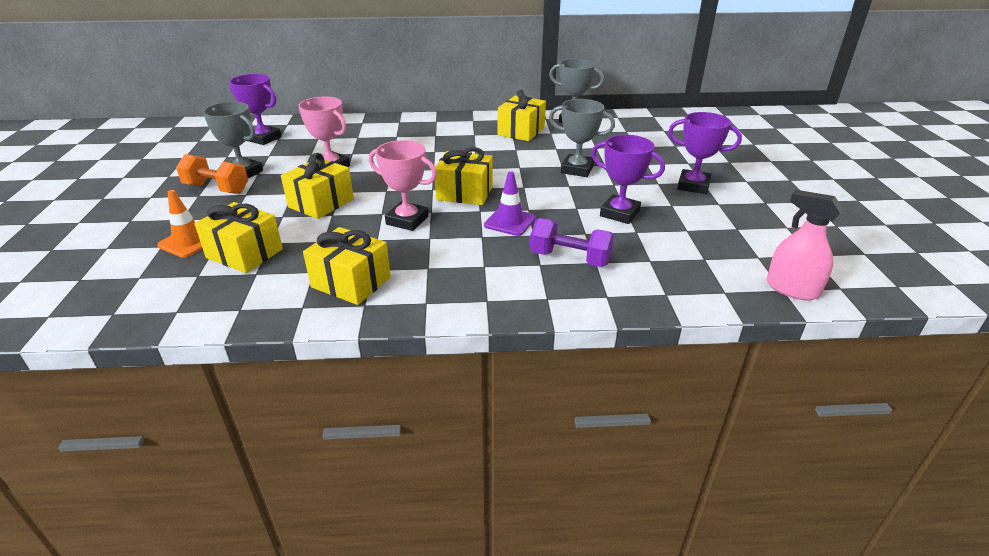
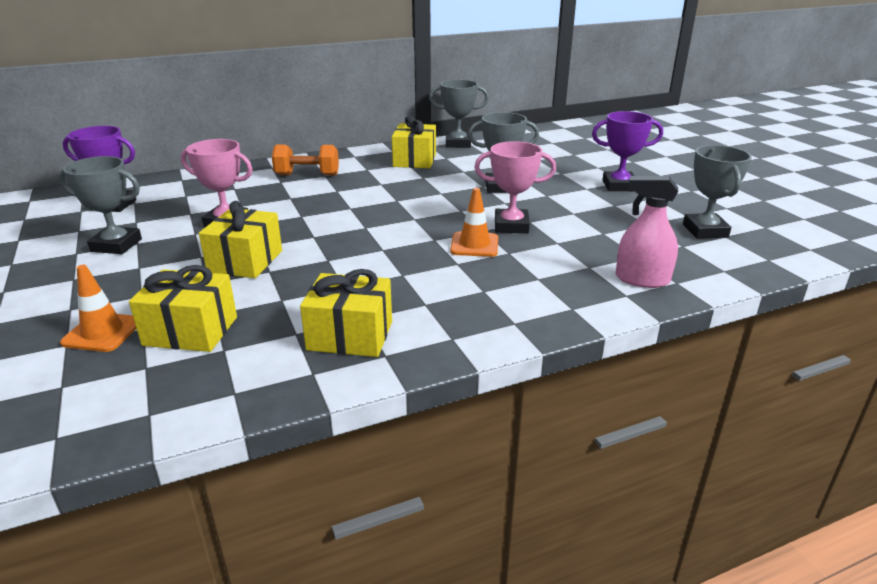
camera: 20 degrees left, 5 degrees down
(216, 189) = (93, 267): orange dumbbell -> orange dumbbell (307, 175)
(407, 220) = (363, 262): pink trophy -> pink trophy (511, 226)
(464, 193) = (404, 225): yellow gift -> none
(509, 222) = (474, 245): purple traffic cone -> orange traffic cone
(570, 258) = (562, 268): purple dumbbell -> none
(619, 213) = (574, 220): purple trophy -> none
(741, 247) = (705, 231): none -> grey trophy
(792, 289) = (775, 257): pink spray bottle -> pink spray bottle (642, 279)

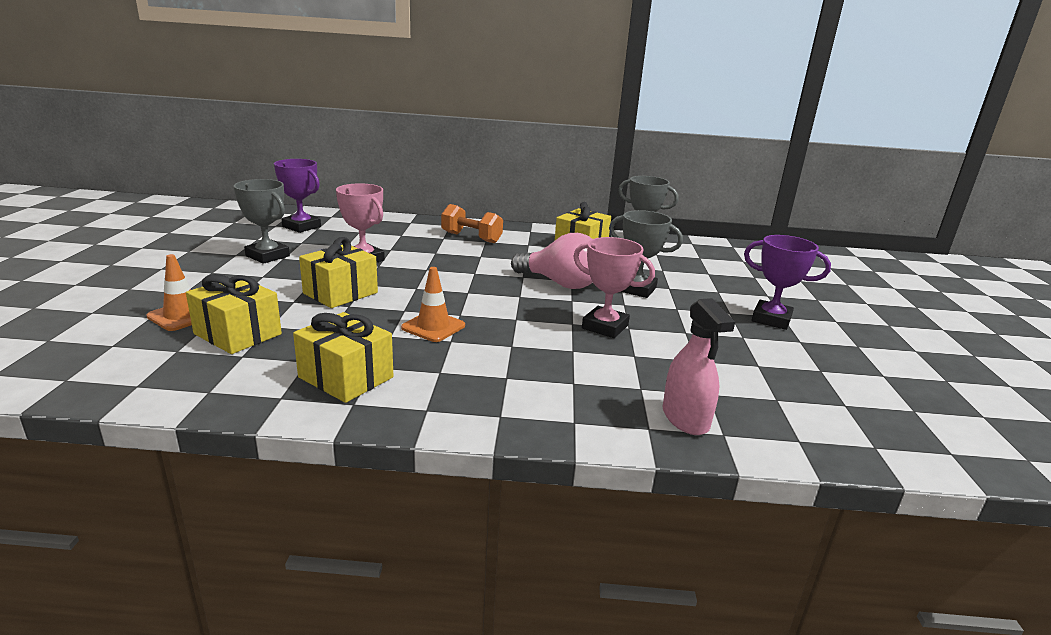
camera: 25 degrees right, 5 degrees down
(435, 198) = (560, 283): none -> pink light bulb
(474, 245) = (547, 334): orange traffic cone -> orange traffic cone (433, 327)
(642, 279) = (685, 418): pink spray bottle -> pink spray bottle turned 150 degrees counterclockwise
(705, 231) = (824, 392): grey trophy -> none

